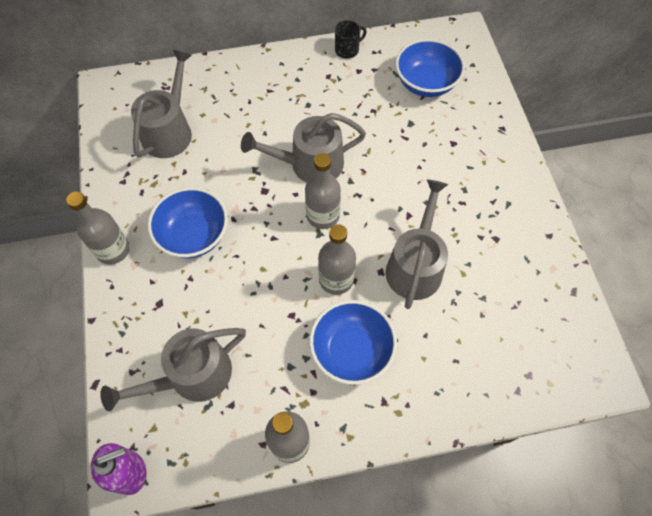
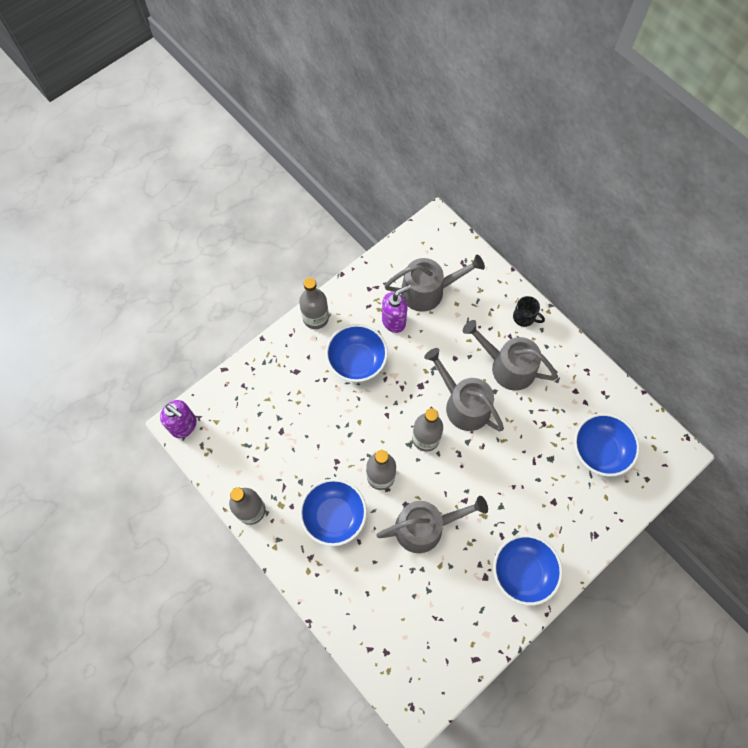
camera: 60 degrees right, 5 degrees up
(177, 177) = (394, 321): none -> purple soap dispenser
(192, 376) = (260, 423): grey watering can -> grey watering can (507, 366)
(347, 50) = (590, 371): black mug -> black mug (524, 317)
(507, 204) = (522, 572): none -> blue bowl

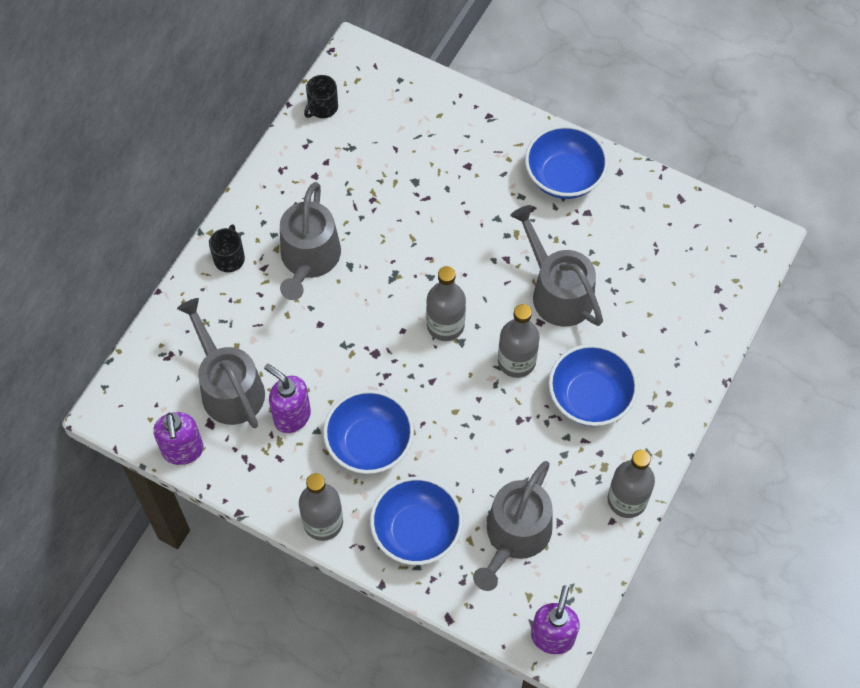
camera: 110 degrees left, 5 degrees down
(394, 254) = (183, 451): none -> purple soap dispenser
(463, 404) = (382, 295): grey watering can -> grey watering can (515, 535)
(599, 450) = (384, 134): blue bowl -> blue bowl (416, 531)
(634, 414) = (322, 107): none -> black mug

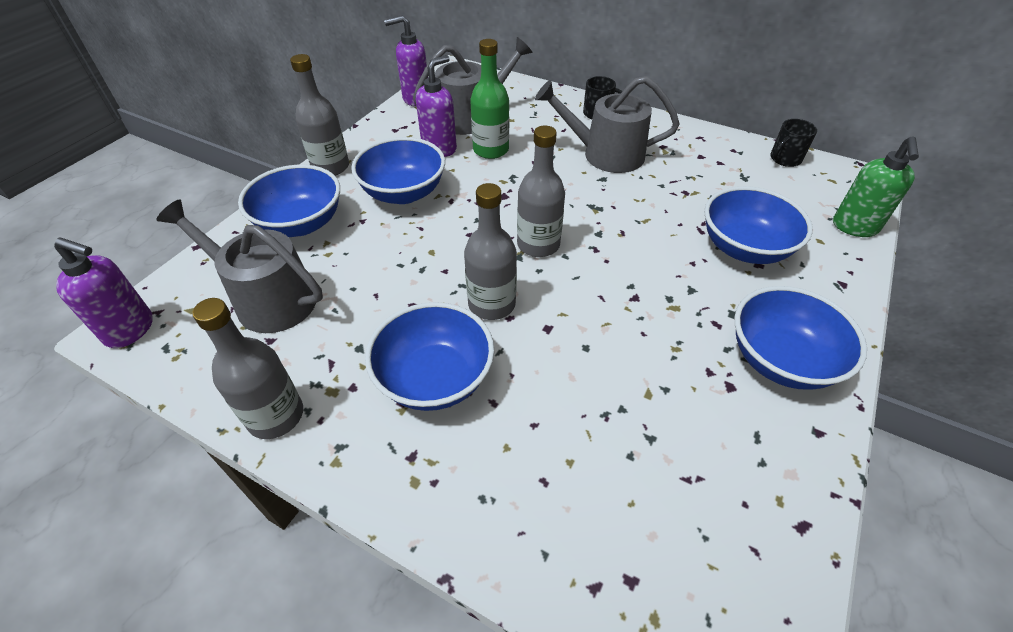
camera: 90 degrees right, 15 degrees down
(296, 366) = (491, 150): none -> green bottle
(322, 107) = (785, 159): black mug -> black mug turned 75 degrees counterclockwise
(423, 85) = (854, 227): none -> green soap dispenser
(449, 171) = (744, 248): none -> blue bowl
(557, 292) = (594, 347): grey watering can -> none

